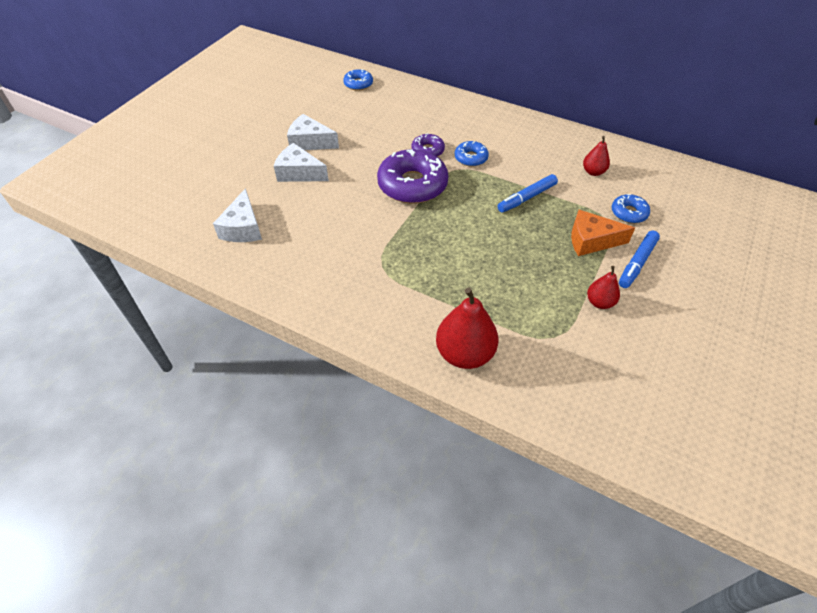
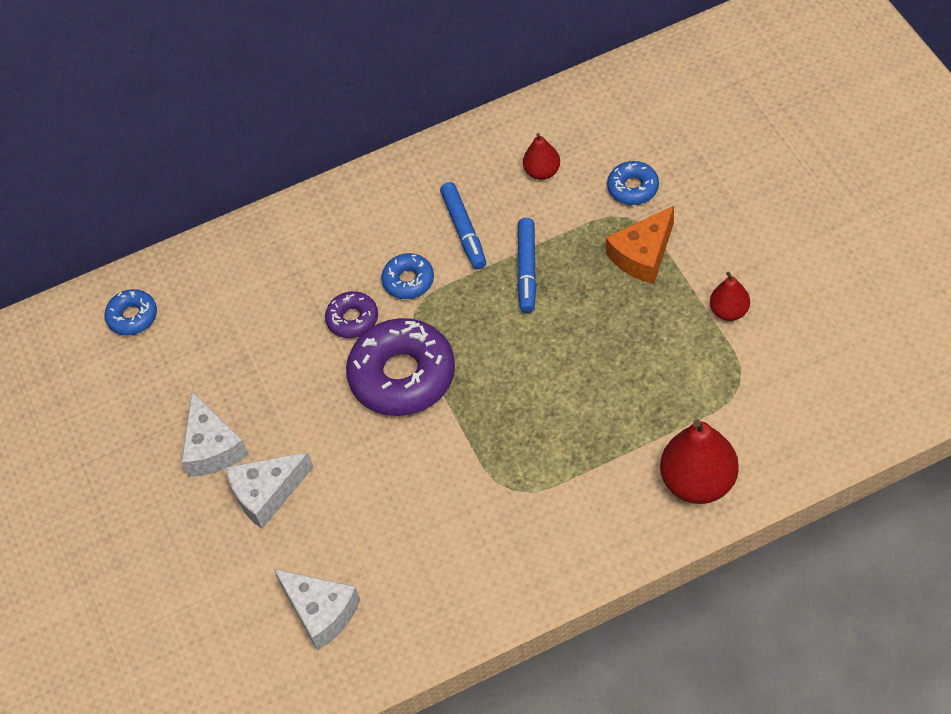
camera: 45 degrees left, 5 degrees up
(310, 142) = (212, 447): white cheese -> white cheese turned 75 degrees counterclockwise
(637, 263) = (706, 237): blue marker -> blue marker (464, 230)

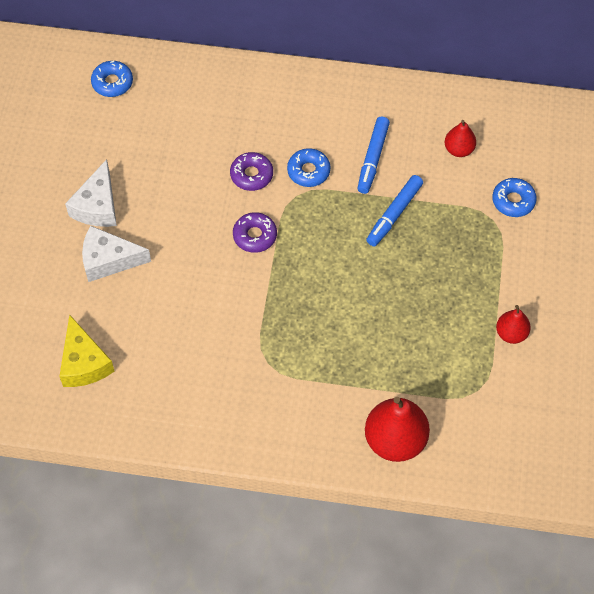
camera: 25 degrees right, 5 degrees up
(321, 612) = (84, 363): white cheese -> yellow cheese
(402, 375) = (255, 236): purple donut -> purple donut, size x0.50
(643, 255) = (482, 254): orange cheese -> none

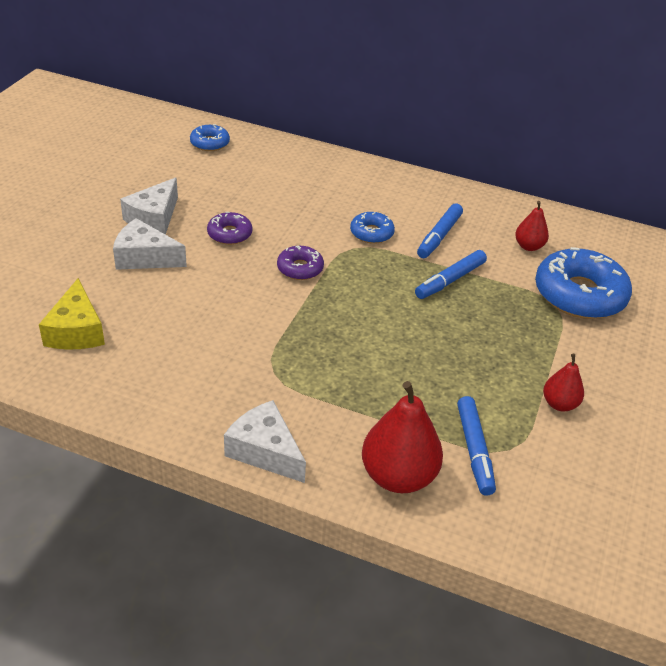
camera: 10 degrees right, 20 degrees down
(251, 175) = (314, 225): purple donut -> purple donut (229, 234)
(285, 444) = (265, 451): none -> white cheese
(450, 399) = (474, 450): none -> blue marker
(513, 201) = (579, 294): blue donut -> blue donut, size x1.99

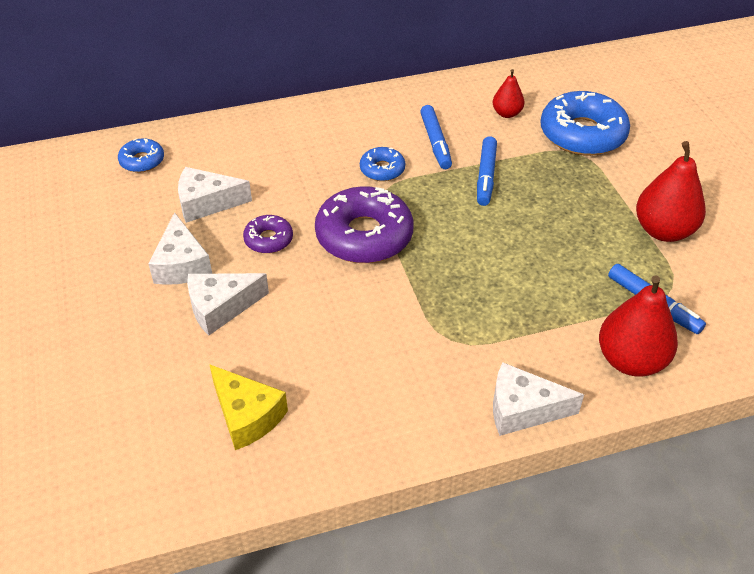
camera: 35 degrees left, 5 degrees up
(218, 190) = (206, 203): none -> white cheese
(300, 268) = (364, 236): purple donut -> purple donut, size x1.99
(559, 404) = (663, 231): red pear -> red pear, size x1.82

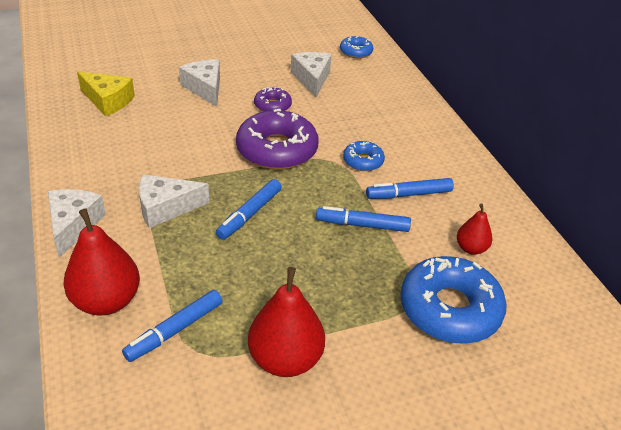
camera: 85 degrees right, 5 degrees down
(181, 264) = (248, 72): white cheese -> white cheese (165, 208)
(247, 416) = (108, 101): yellow cheese -> yellow cheese turned 105 degrees counterclockwise
(481, 256) = (249, 214): none -> blue marker

